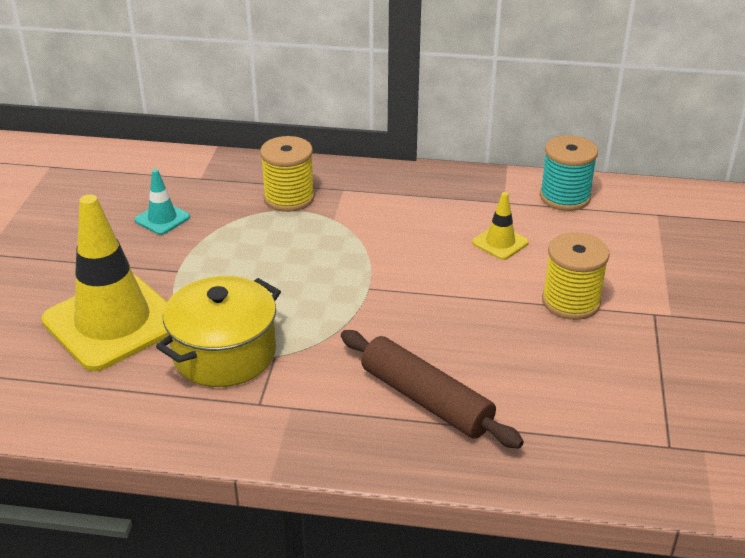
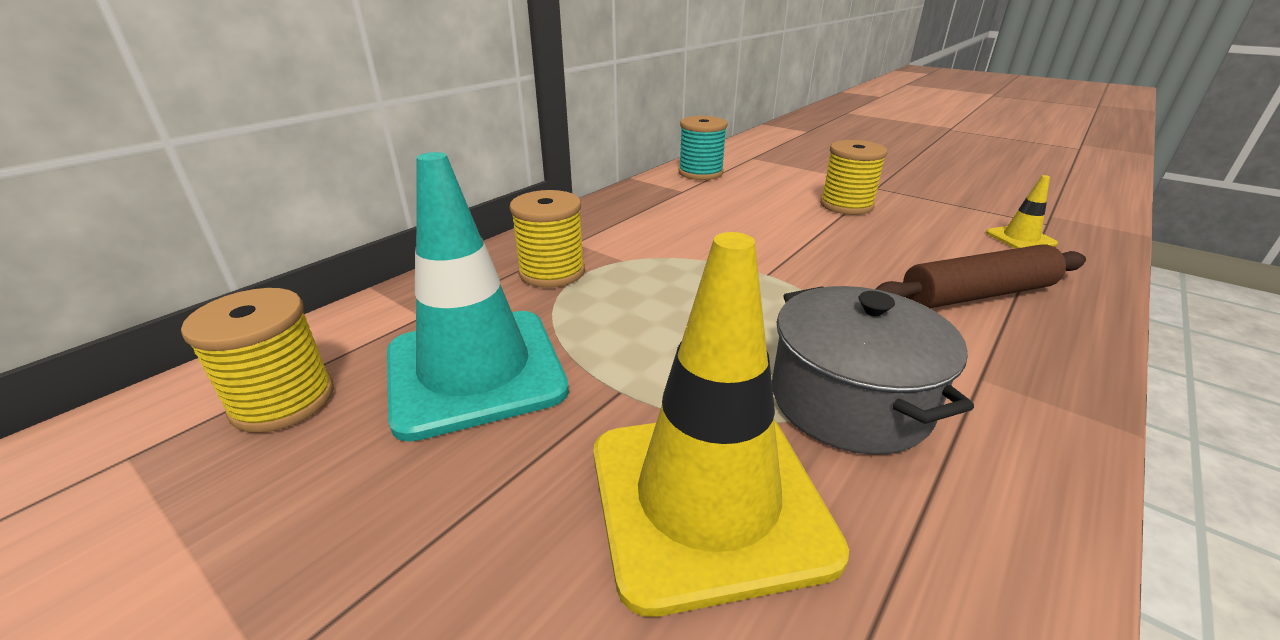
camera: 60 degrees left, 5 degrees down
(103, 179) = (283, 401): none -> yellow spool
(162, 219) = (475, 371): turquoise traffic cone -> turquoise traffic cone, size x2.28
(224, 353) = (849, 400): yellow pot -> grey pot
(500, 242) = (742, 206): yellow traffic cone -> yellow traffic cone (1020, 238)

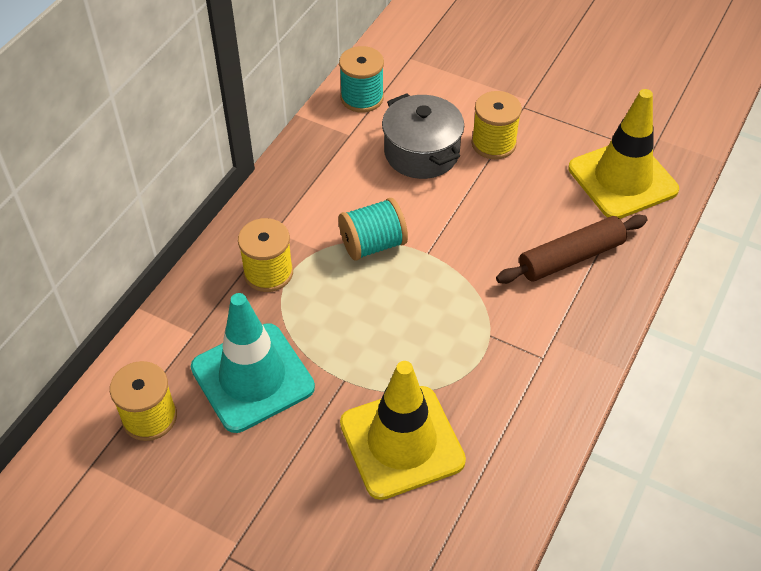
camera: 10 degrees left, 20 degrees up
(694, 261) = (373, 244): none -> turquoise spool
(849, 400) = (475, 368): grey pot -> grey pot (421, 153)
(1020, 238) = (622, 179): yellow traffic cone -> yellow traffic cone, size x2.28

